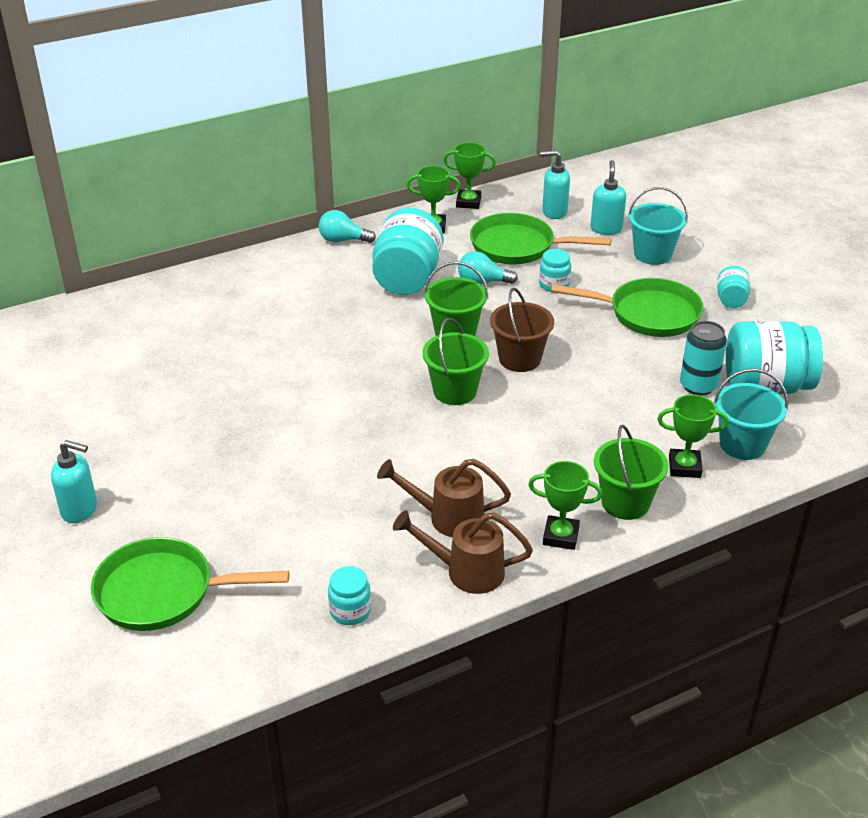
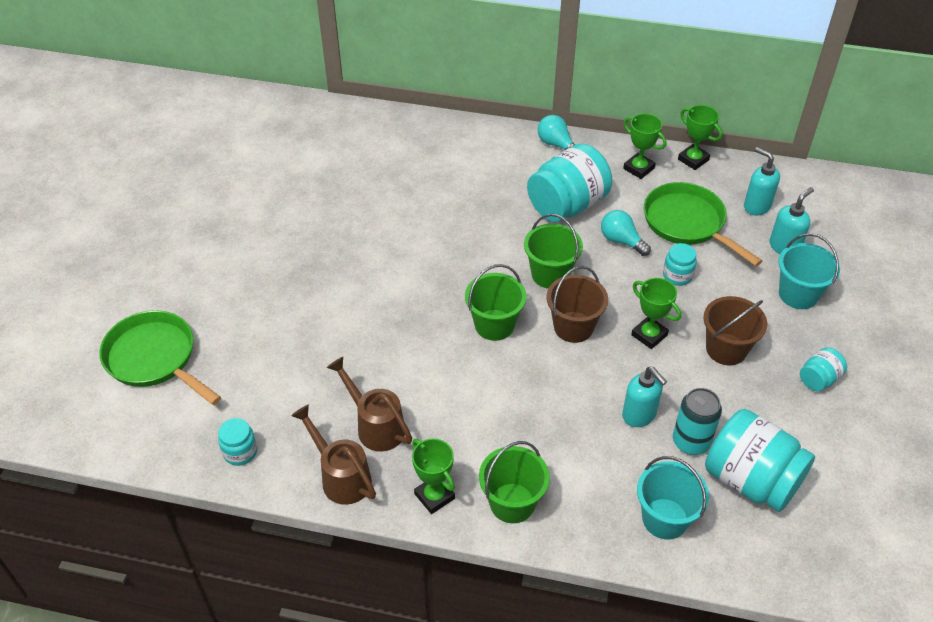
camera: 40 degrees right, 10 degrees up
(80, 510) = (171, 266): turquoise soap dispenser -> turquoise soap dispenser (639, 415)
(648, 314) = (726, 349): green pan -> brown bucket
(684, 467) = (593, 505): green trophy -> green trophy (649, 335)

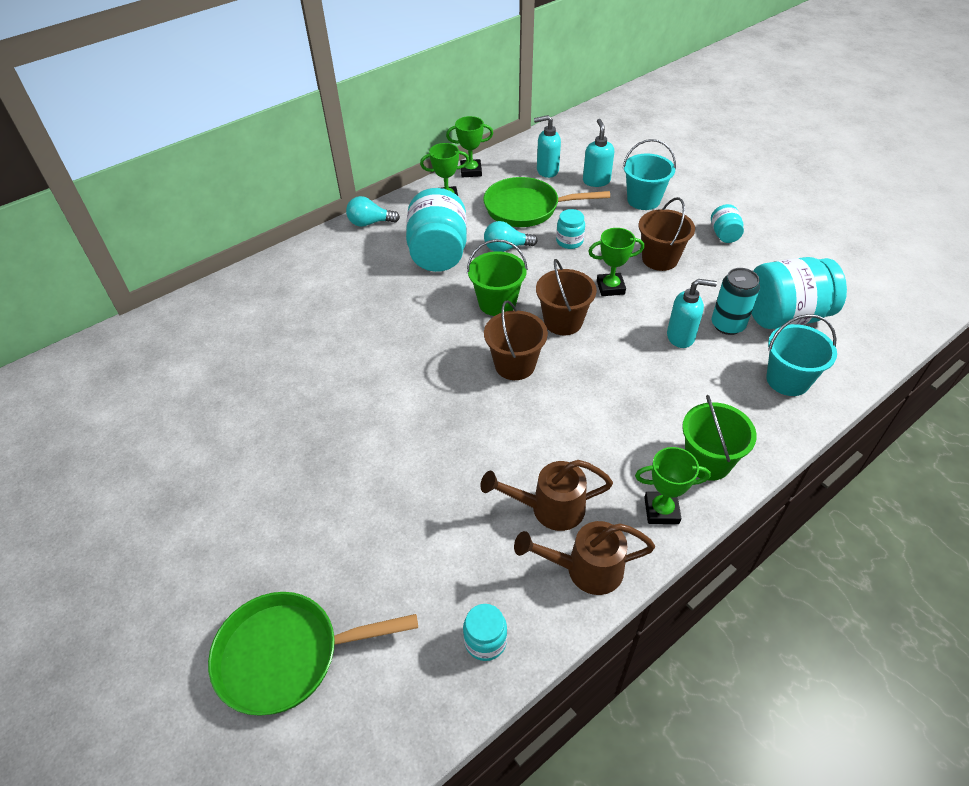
camera: 50 degrees left, 0 degrees up
(494, 325) = (515, 365): green bucket -> brown bucket

